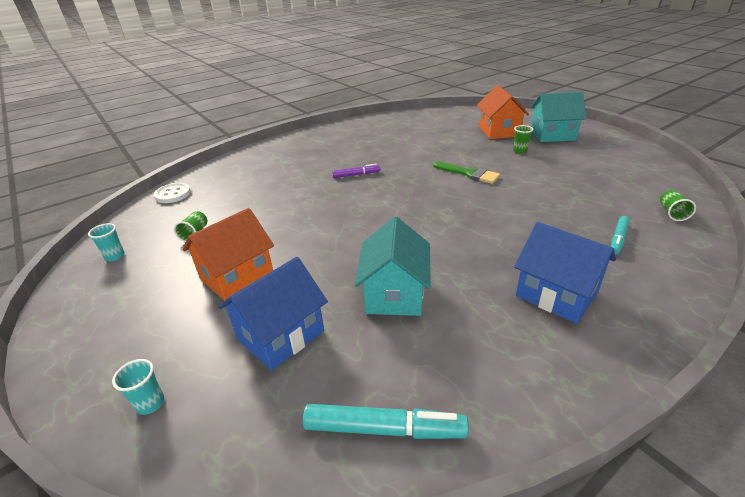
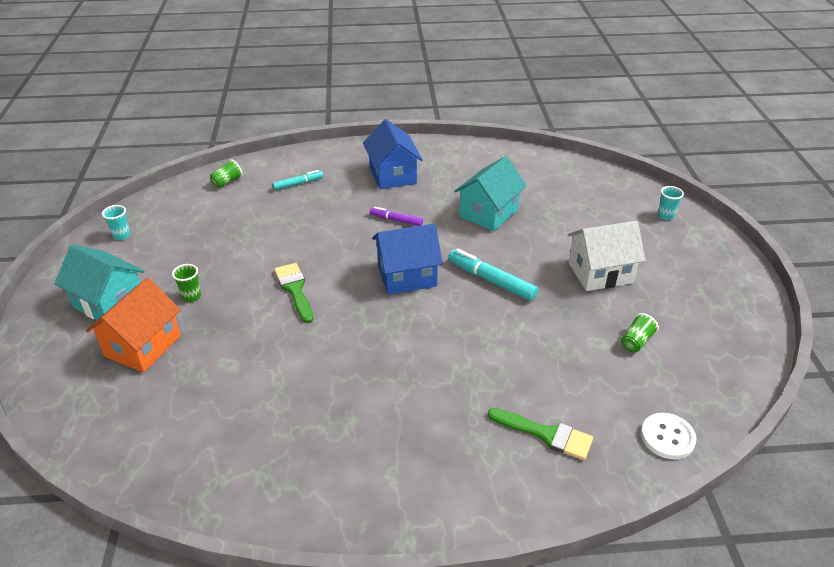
camera: 150 degrees left, 5 degrees up
(115, 256) = (723, 347): turquoise cup -> turquoise cup (121, 235)
(237, 276) = (600, 273): orange house -> white house
(249, 173) = (546, 434): none -> green brush
(281, 335) = (579, 219): blue house -> blue house (407, 276)
(356, 175) = (409, 352): purple marker -> purple marker (396, 220)
(384, 429) = (544, 165): turquoise marker -> turquoise marker (491, 280)

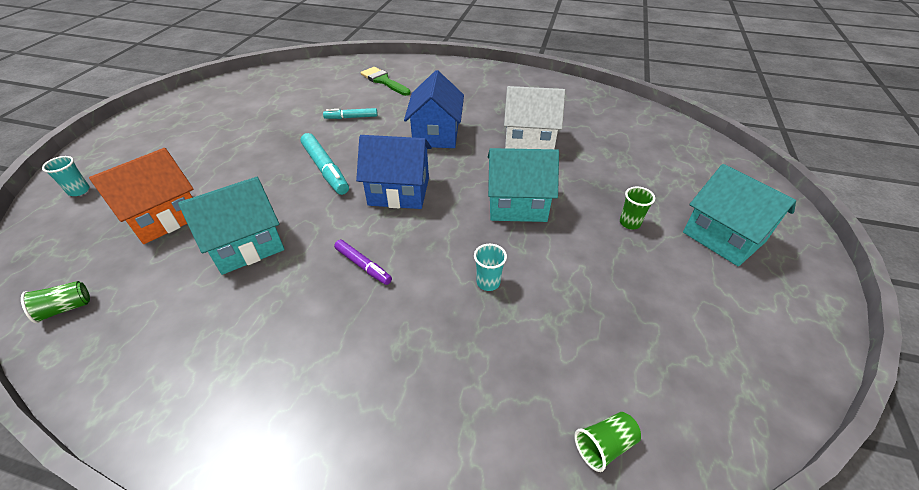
camera: 160 degrees left, 5 degrees up
(121, 235) = (762, 348): turquoise cup -> turquoise cup (488, 282)
(143, 346) = (667, 185): orange house -> orange house (164, 217)
(295, 289) = (517, 204): green brush -> turquoise house
(298, 184) = (471, 393): turquoise marker -> turquoise marker (351, 117)
(392, 175) = (306, 363): blue house -> blue house (436, 134)
(600, 273) = (227, 153): white house -> white house (529, 140)
(636, 341) = (272, 107): green cup -> green cup (65, 308)
(667, 437) = (320, 68): white button -> none

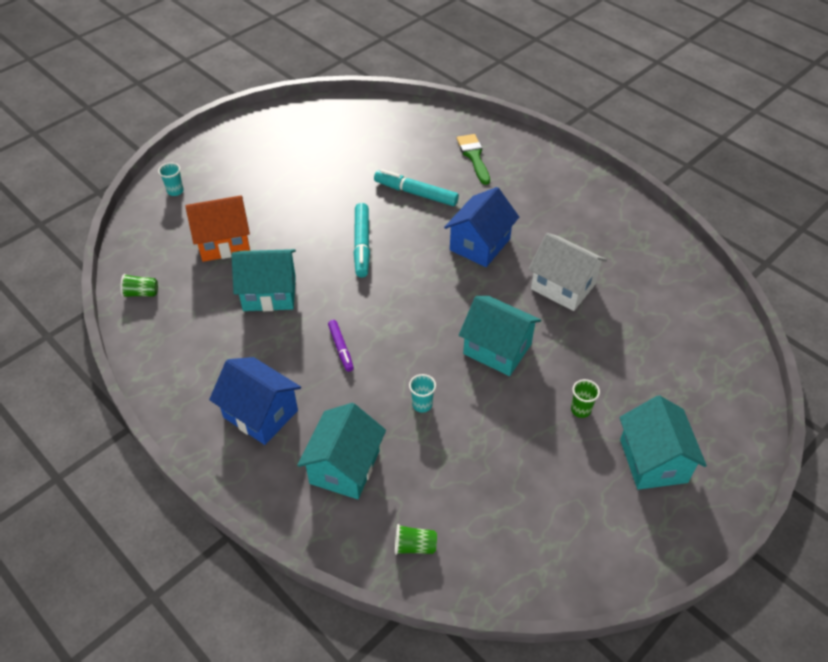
camera: 30 degrees right, 5 degrees up
(351, 117) = (415, 193): turquoise marker -> turquoise marker, size x1.64
(399, 191) = (407, 293): blue house -> blue house (260, 414)
(453, 392) = (344, 467): none -> turquoise house

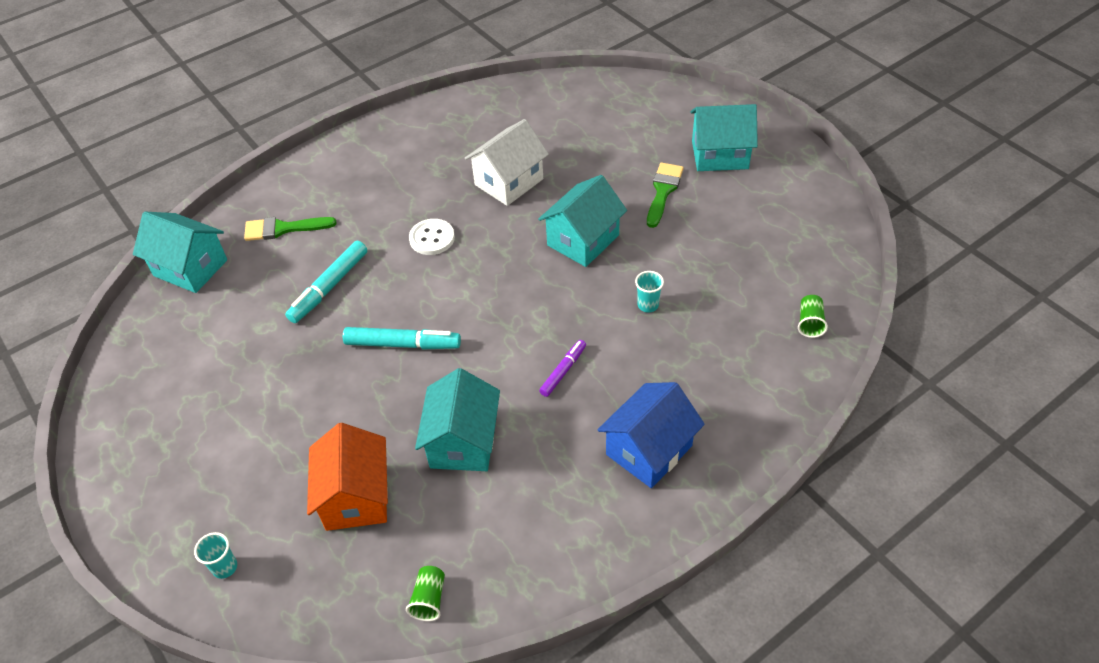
camera: 80 degrees left, 0 degrees up
(341, 348) = (563, 371): purple marker -> purple marker turned 45 degrees counterclockwise
(344, 467) = (722, 373): turquoise house -> turquoise house (190, 268)
(480, 244) = (432, 238): blue house -> white button
(580, 410) = (663, 191): green cup -> green brush

